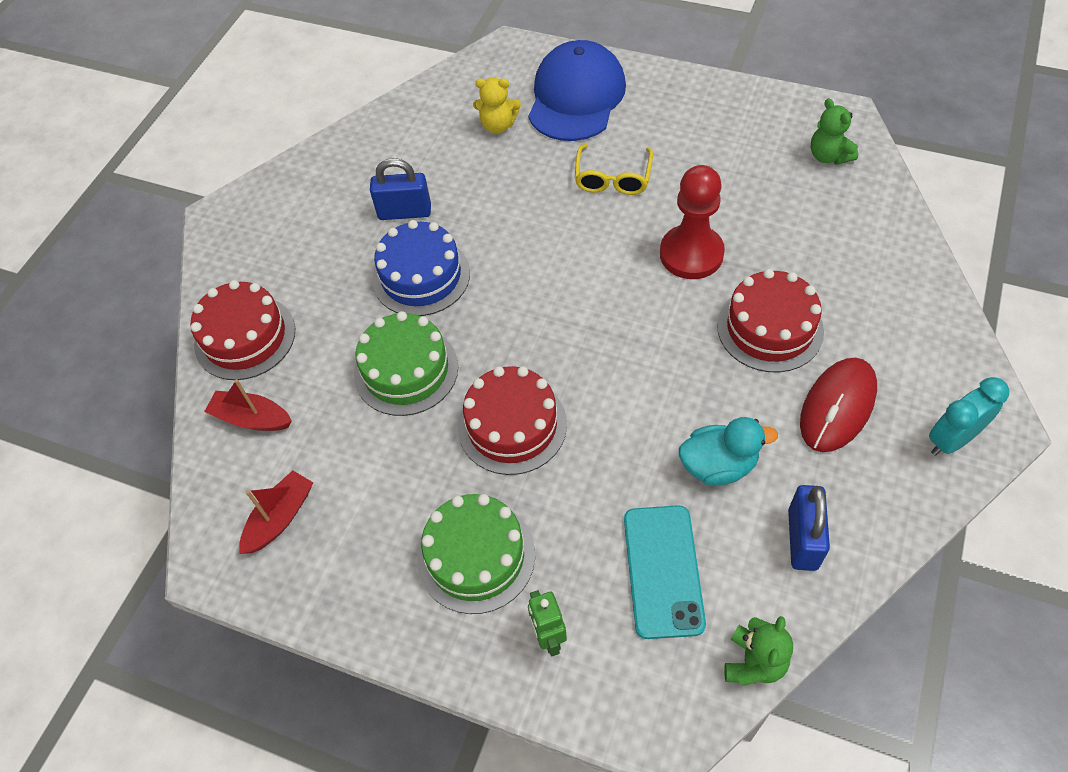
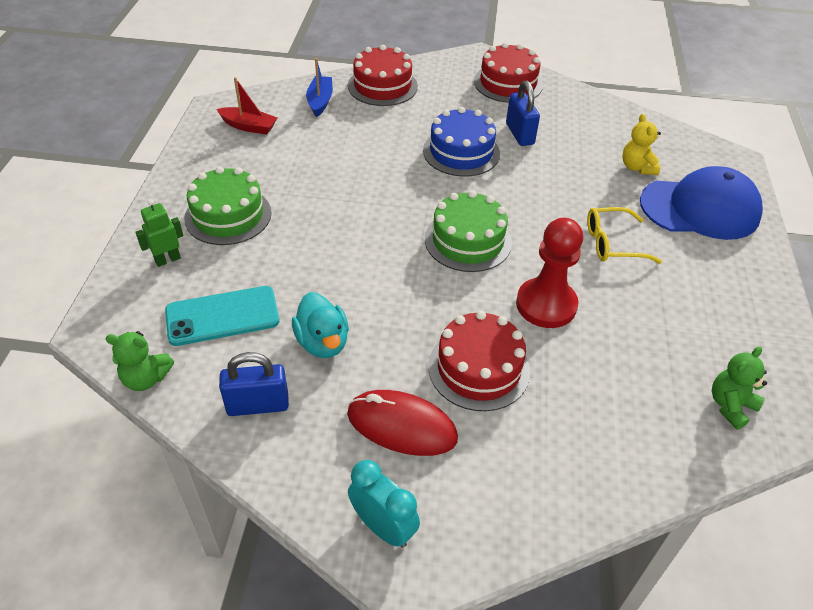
camera: 70 degrees right, 10 degrees down
(252, 418) = (320, 101): red boat -> blue boat
(406, 370) = (374, 159): green cake -> green cake (468, 241)
(512, 425) = (338, 218): red cake -> red cake (508, 83)

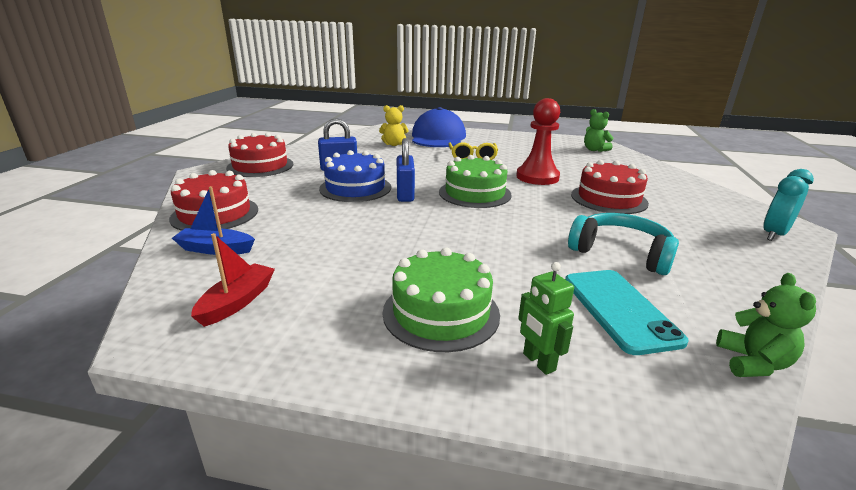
camera: 85 degrees left, 20 degrees down
(258, 405) = (719, 284): blue padlock -> blue padlock (405, 194)
(322, 342) = (621, 253): turquoise duck -> turquoise headphones
(401, 426) = (682, 225): red mouse -> none

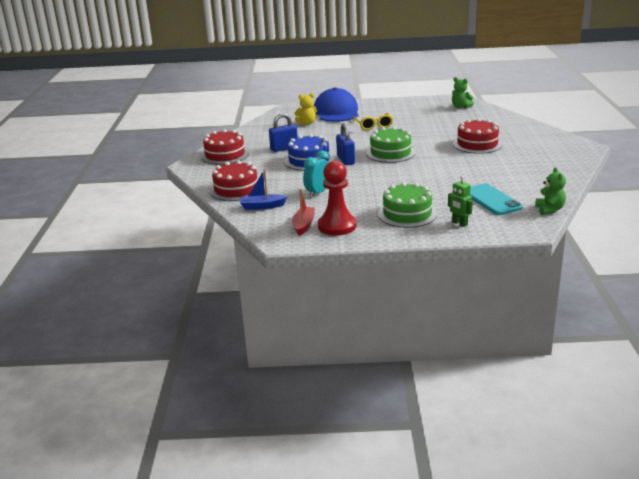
camera: 10 degrees left, 0 degrees up
(537, 177) = (426, 135): red pawn -> red pawn (337, 226)
(621, 253) = (489, 175): turquoise headphones -> none
(774, 234) = (573, 152): turquoise clock -> turquoise clock (318, 193)

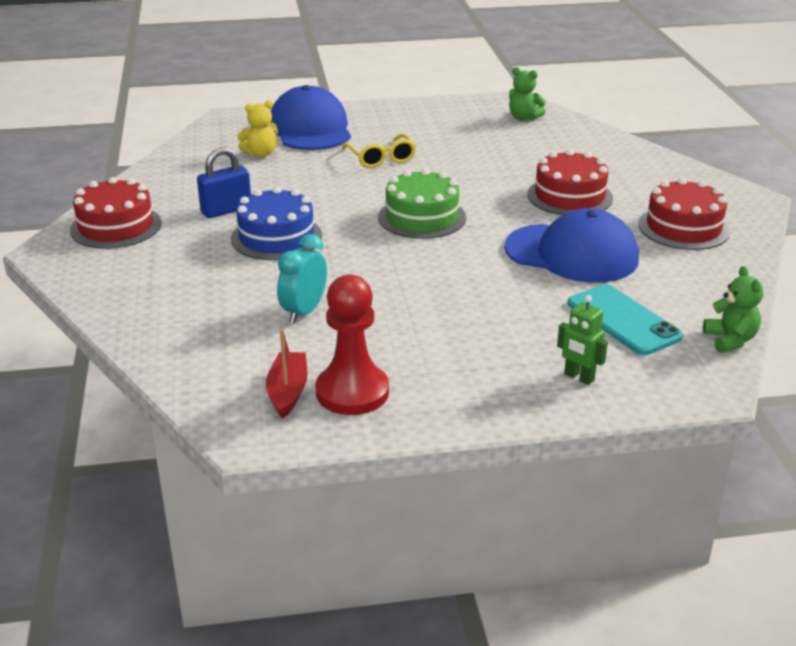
camera: 10 degrees left, 5 degrees up
(236, 189) = (146, 307): red cake -> red cake (683, 228)
(262, 206) = (201, 348): blue boat -> none
(345, 160) = (343, 235): blue padlock -> none
(407, 214) = (478, 358): green cake -> none
(471, 170) = (571, 253): none -> blue cap

